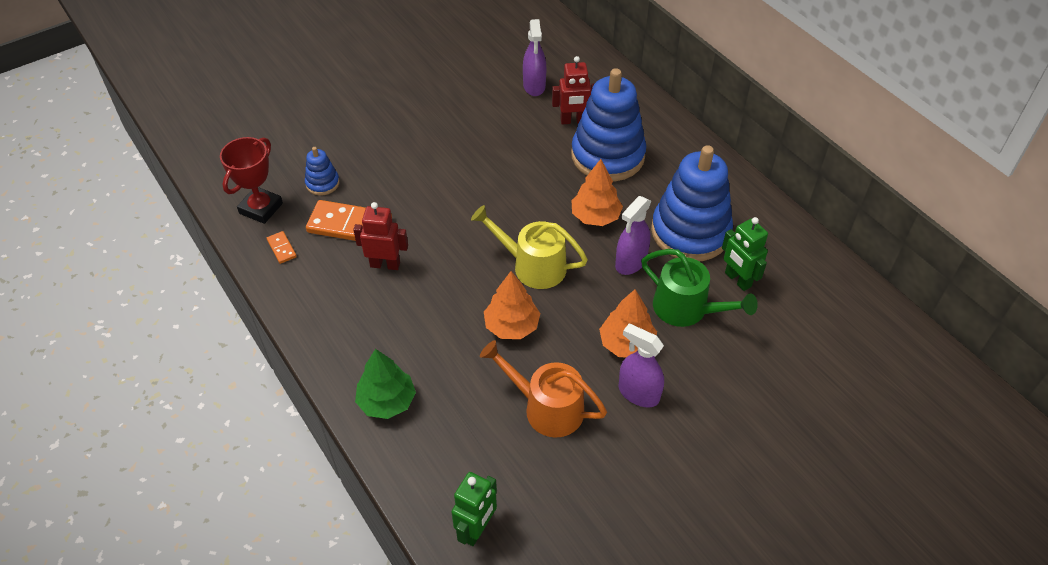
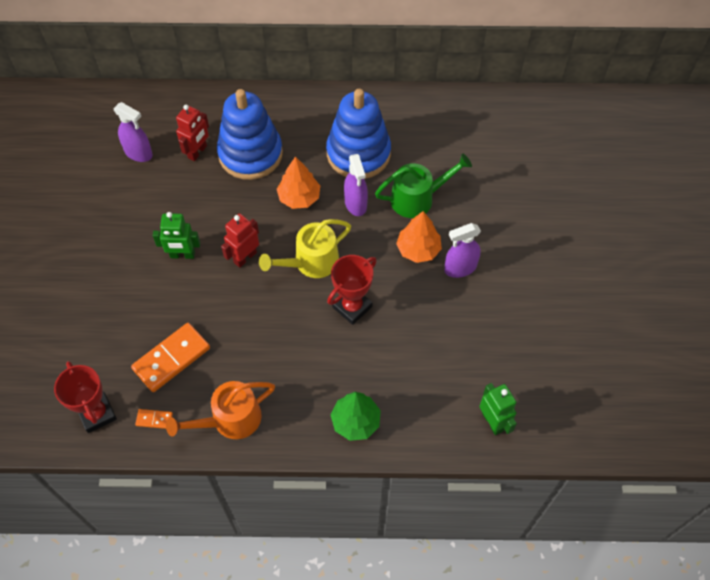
camera: 55 degrees left, 10 degrees up
(322, 183) = (109, 354): blue stacking toy -> none
(385, 264) = (231, 355): red robot -> red robot (245, 257)
(511, 326) = (352, 307): orange tree -> red trophy
(547, 408) = (433, 326): orange watering can -> orange watering can (230, 419)
(737, 280) = (417, 155): green robot -> green robot (182, 255)

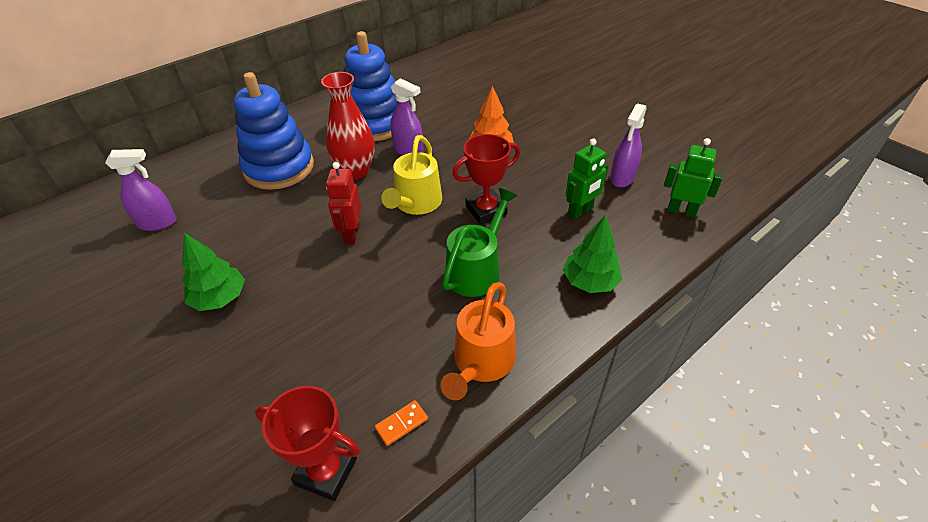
camera: 40 degrees left, 15 degrees down
(129, 250) = (219, 298): none -> green tree
(171, 359) = (362, 355): orange domino -> none
(182, 255) = (285, 268): green robot -> green robot (580, 211)
(197, 152) = (223, 191): red robot -> none
(299, 197) = (356, 171): orange tree -> red vase
(352, 307) = (486, 210): red trophy -> red trophy turned 60 degrees clockwise
(417, 198) = (452, 124): green watering can -> green watering can (476, 270)
(460, 268) = (534, 142): purple spray bottle -> purple spray bottle (622, 178)

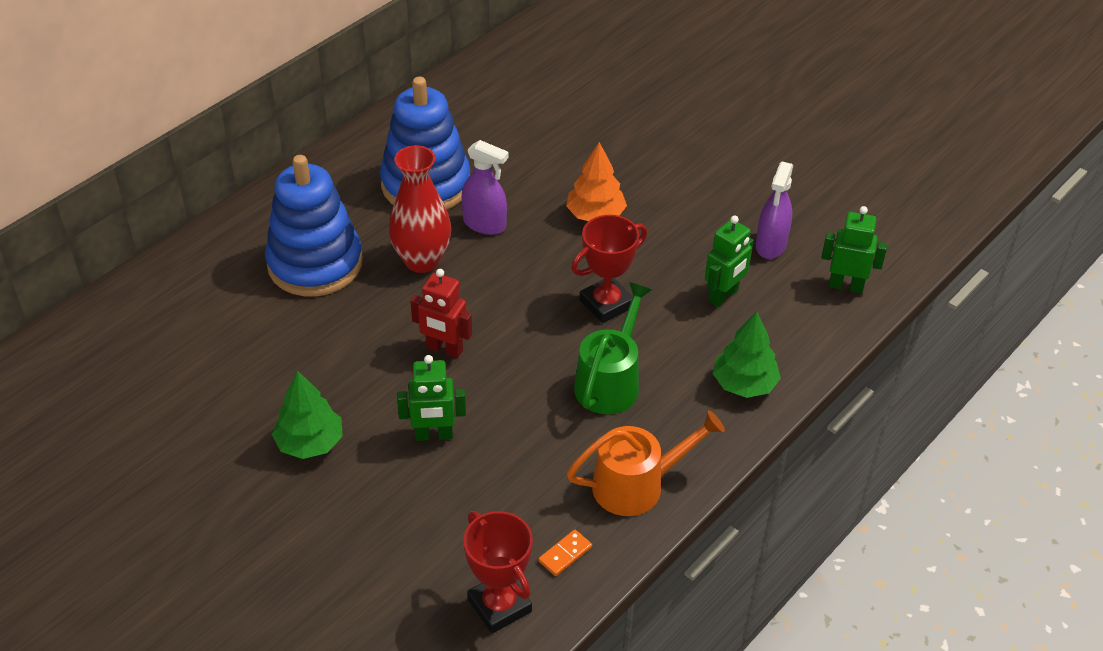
camera: 10 degrees left, 0 degrees up
(157, 223) = (184, 355): purple spray bottle -> none
(320, 301) = (434, 435): none -> green robot
(326, 471) = (499, 605): red trophy -> red trophy turned 45 degrees clockwise
(351, 234) = (444, 349): red robot -> red robot turned 60 degrees counterclockwise
(416, 203) = (515, 301): yellow watering can -> none
(481, 362) = (636, 485): orange watering can -> orange watering can turned 120 degrees counterclockwise

